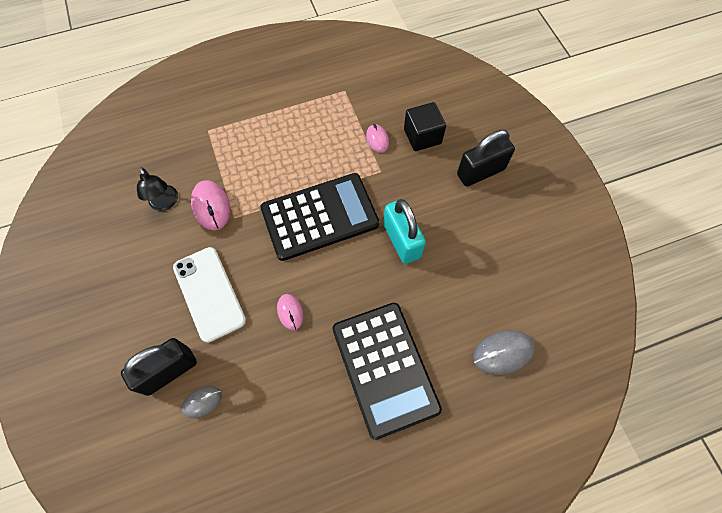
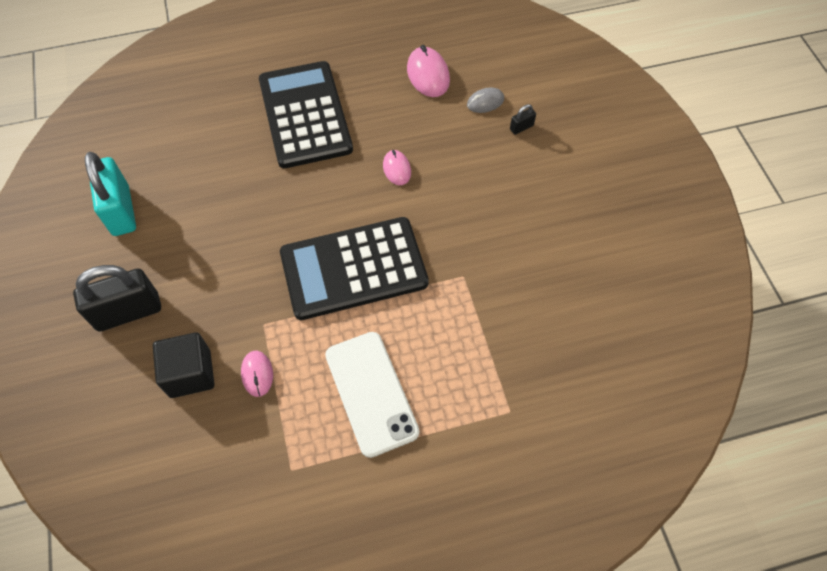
camera: 175 degrees left, 5 degrees down
(165, 203) = (555, 301): black lamp -> none
(169, 371) = (521, 127): black padlock -> black padlock, size x0.42
(209, 293) = (487, 193): white phone -> white phone (371, 393)
(211, 206) = (493, 293): pink mouse -> pink mouse (428, 75)
(402, 240) = (257, 232): turquoise padlock -> turquoise padlock (121, 211)
(503, 353) = (183, 119): grey mouse -> none

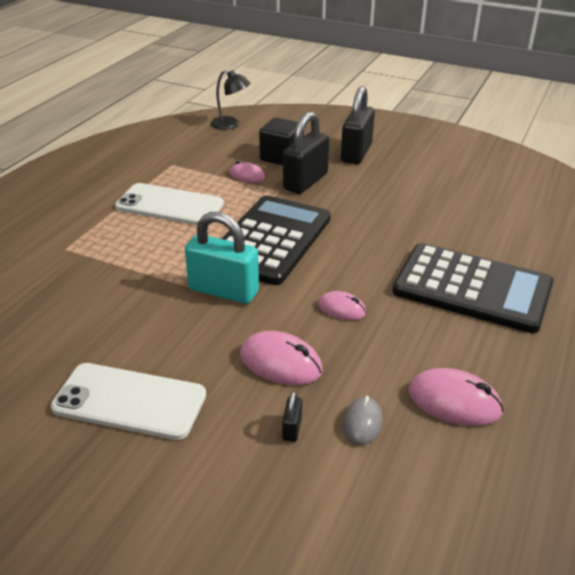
camera: 130 degrees right, 25 degrees down
(121, 211) = (450, 174): turquoise padlock -> turquoise padlock (223, 291)
(140, 498) = (230, 125): none -> black lamp
(229, 314) = (305, 182): none -> black padlock
(480, 166) = (281, 363): none -> pink mouse
(587, 213) = (130, 401): none -> white phone

